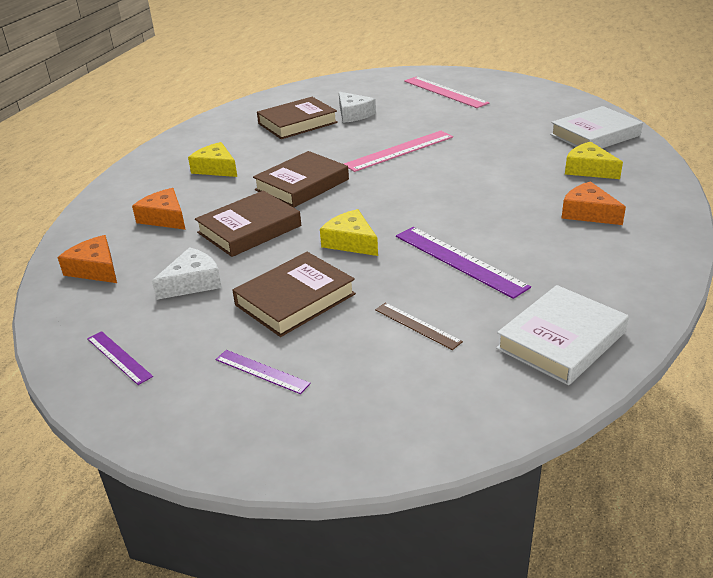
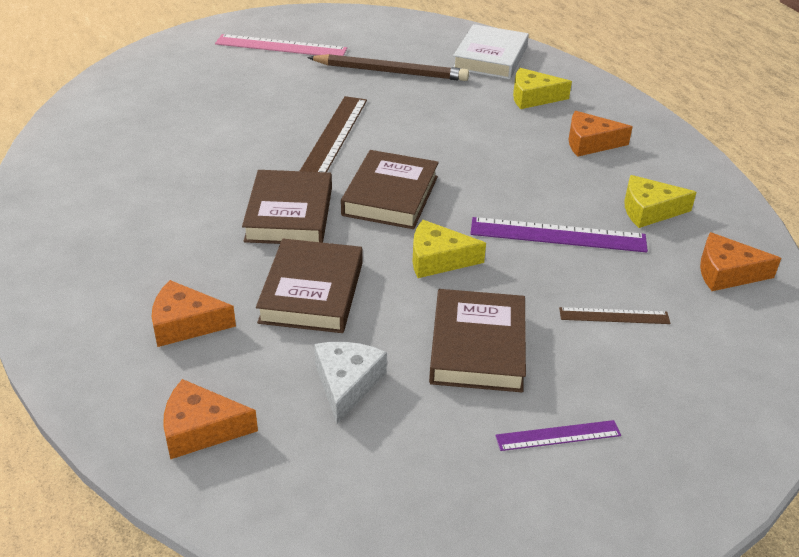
camera: 45 degrees left, 5 degrees up
(119, 357) = (401, 510): purple ruler -> none
(216, 168) = (150, 233): yellow cheese -> yellow cheese (649, 210)
(297, 123) = (164, 137): brown book -> brown book (390, 196)
(353, 114) = (217, 104): white cheese -> none
(399, 151) = (335, 135): pink ruler -> brown ruler
(498, 125) = (390, 72): none -> brown pencil
(561, 340) = (726, 273): white book -> orange cheese

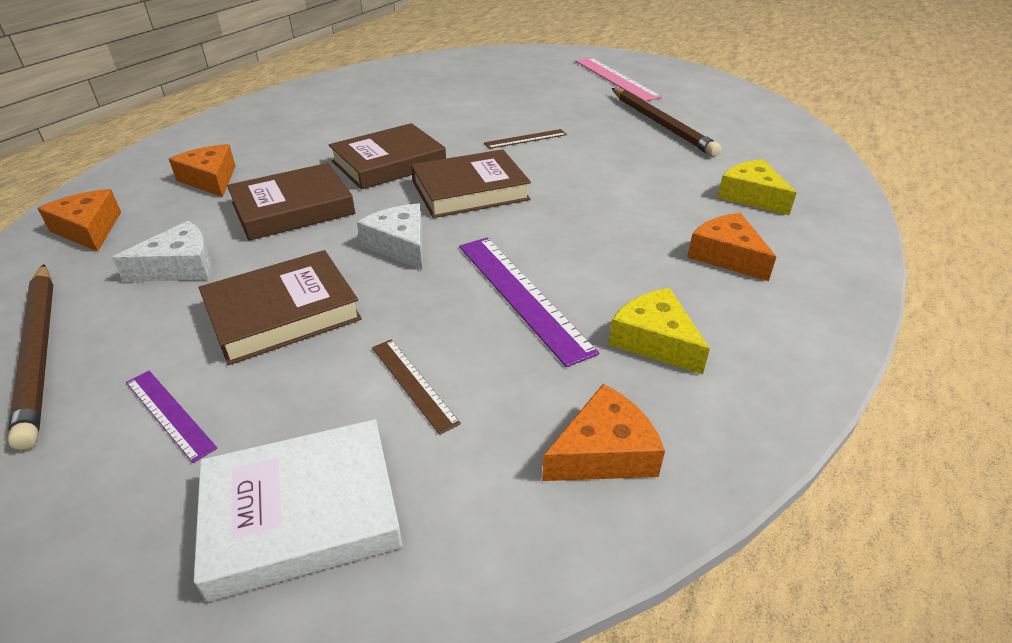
camera: 55 degrees right, 0 degrees up
(335, 135) = (525, 139): brown ruler -> brown ruler, size x0.56
(408, 496) = (39, 352): none -> brown pencil
(438, 259) = (400, 245): yellow cheese -> white cheese
(490, 58) = (777, 153): white book -> white book (302, 513)
(726, 273) = (604, 452): orange cheese -> orange cheese turned 90 degrees clockwise

